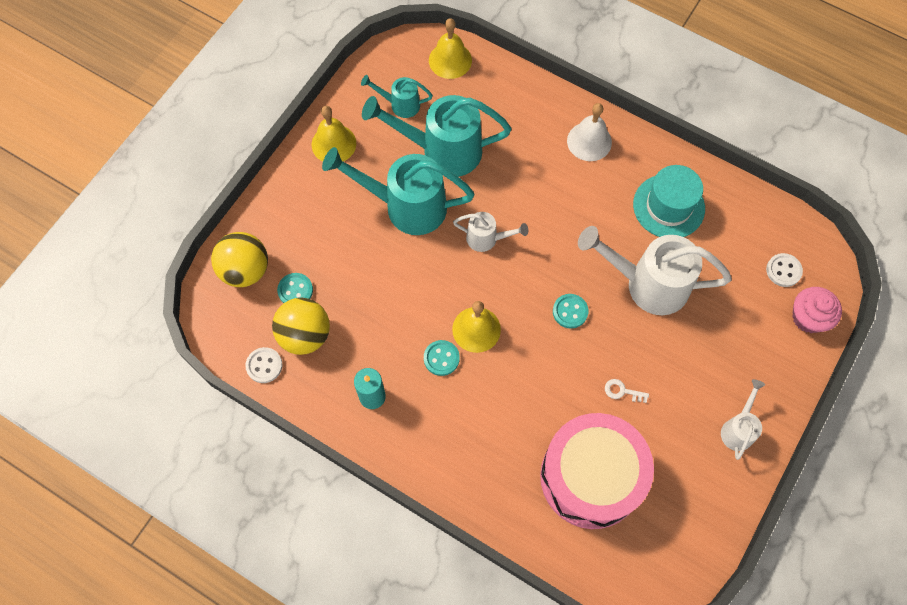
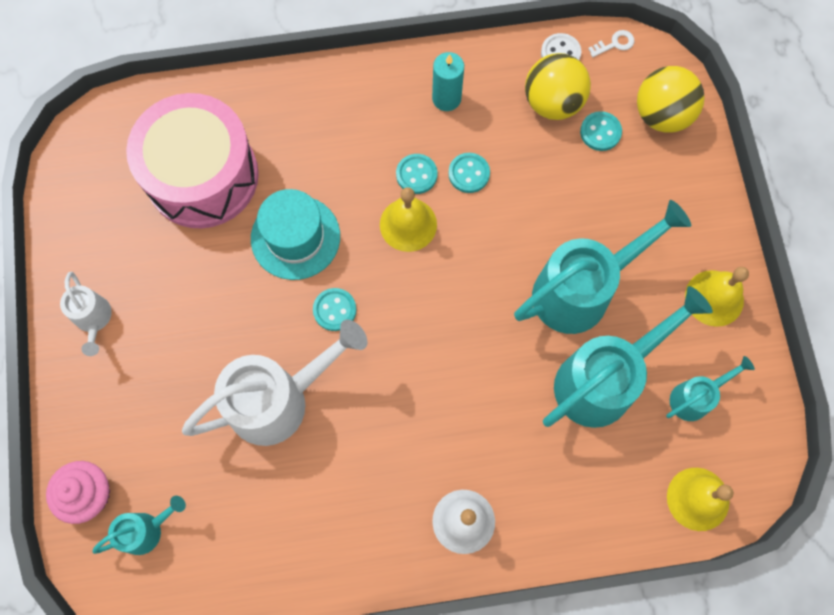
camera: 140 degrees right, 5 degrees up
(406, 331) = (469, 173): none -> turquoise button
(486, 239) = (475, 319): white watering can -> none
(622, 391) = (228, 272): white key -> white key (614, 44)
(668, 206) = (319, 509): turquoise hat -> turquoise hat (295, 237)
(783, 270) = (147, 530): white button -> turquoise watering can

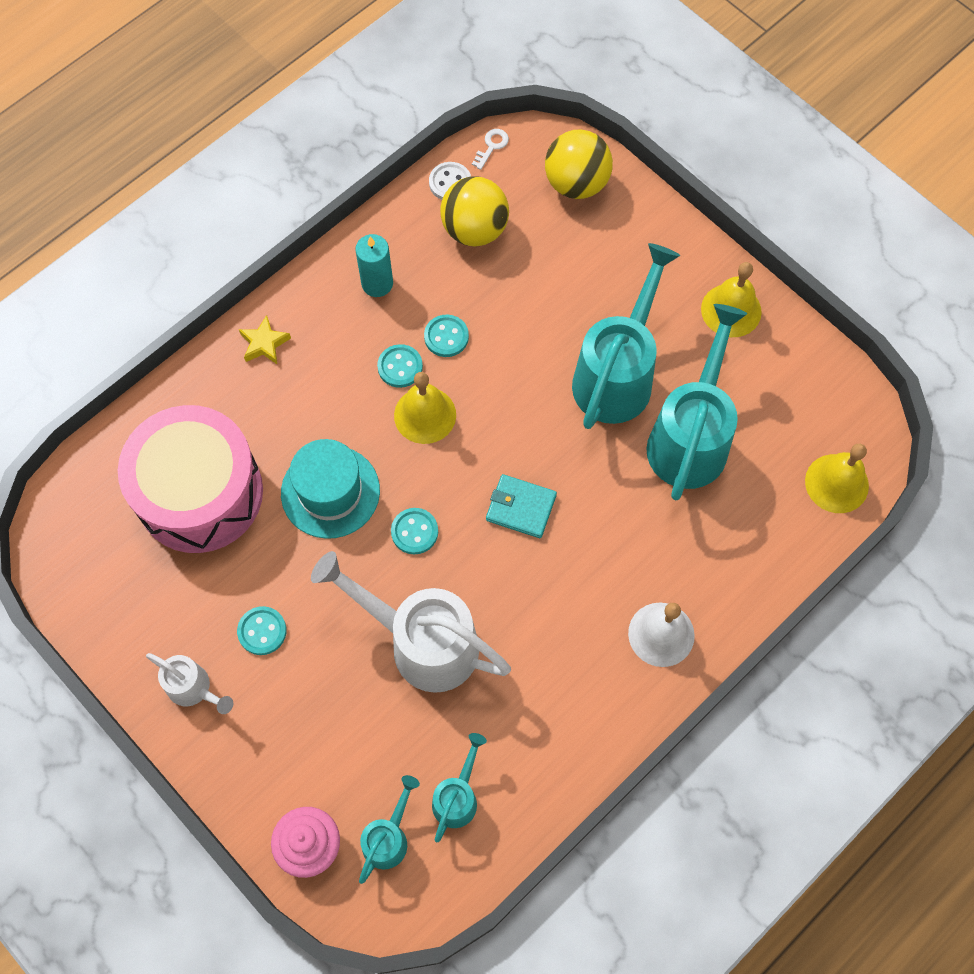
camera: 35 degrees left, 5 degrees down
(278, 400) = (423, 643): white watering can -> white watering can turned 90 degrees counterclockwise
(329, 92) = (264, 343): none -> yellow star
(428, 346) = (521, 507): none -> turquoise wallet
(600, 132) = (535, 230): turquoise button -> turquoise button (262, 631)
(694, 398) = (775, 403): turquoise watering can -> turquoise watering can (457, 797)

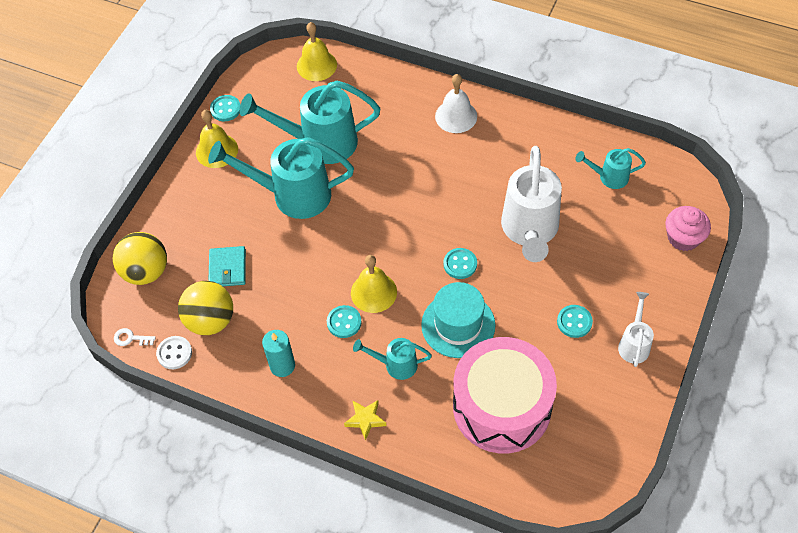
camera: 110 degrees left, 10 degrees down
(388, 838) = (653, 201): turquoise watering can -> turquoise watering can (396, 365)
(446, 337) = (307, 303): turquoise button -> turquoise button (225, 109)
(521, 507) = (413, 213): turquoise wallet -> turquoise wallet (227, 268)

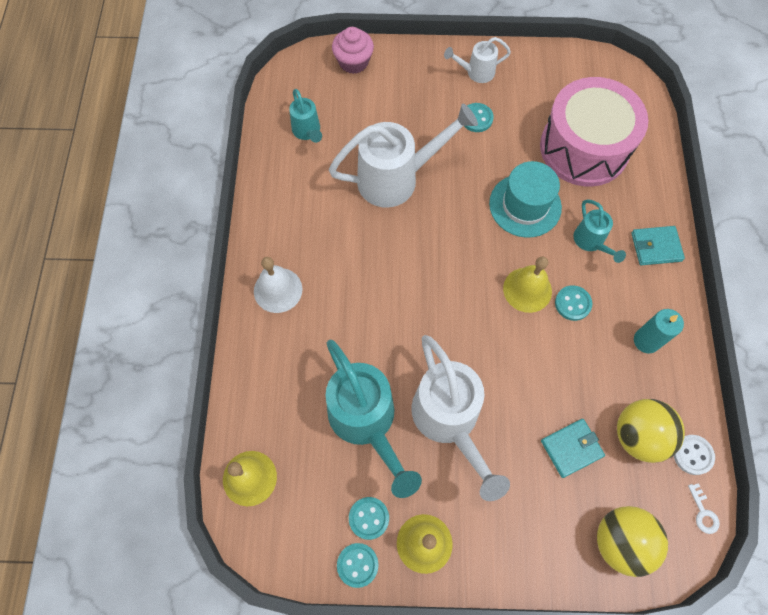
camera: 115 degrees left, 10 degrees up
(293, 195) = (449, 420): turquoise watering can -> white watering can
(365, 420) = (656, 247): yellow star -> turquoise wallet
(460, 264) = (460, 225): turquoise button -> turquoise button (369, 518)

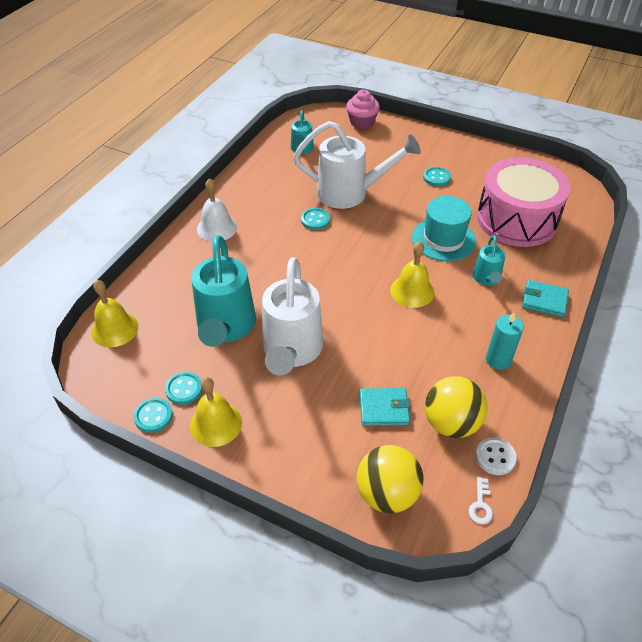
camera: 25 degrees right, 20 degrees down
(476, 72) = (453, 152): white watering can -> none
(572, 303) = (446, 313): turquoise button -> turquoise button (315, 220)

